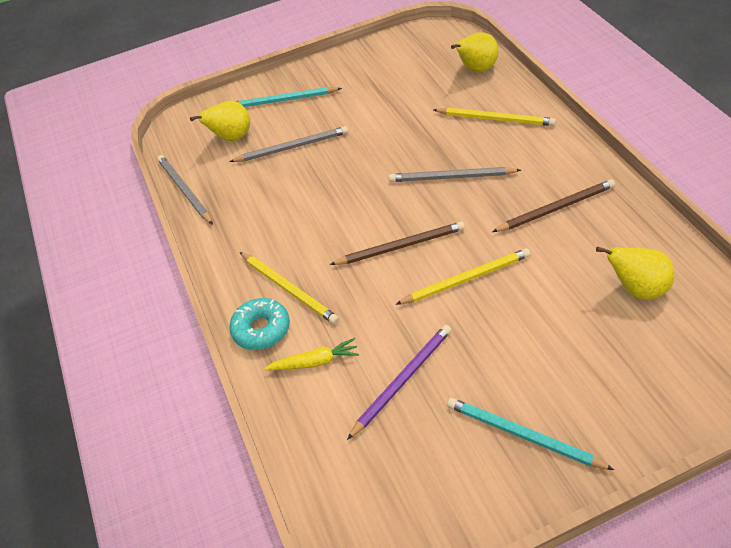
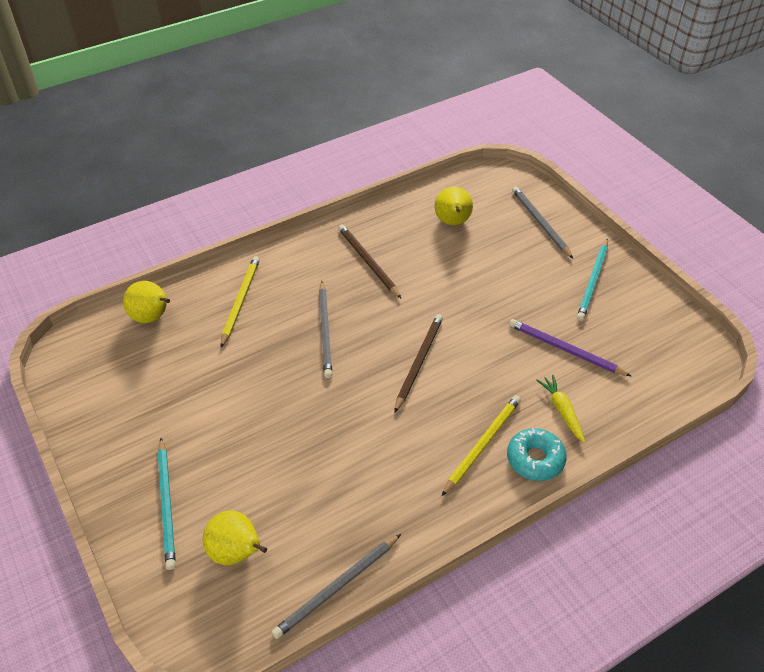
camera: 105 degrees left, 0 degrees up
(292, 147) = (264, 477): grey pencil -> grey pencil (540, 223)
(401, 246) = (419, 362): brown pencil -> brown pencil turned 45 degrees clockwise
(466, 279) = (453, 315): yellow pencil -> none

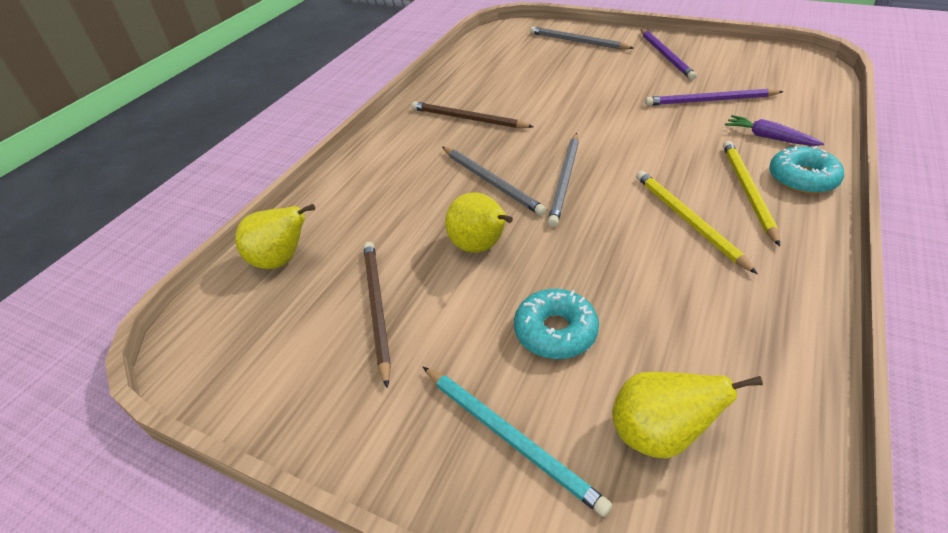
camera: 30 degrees left, 5 degrees down
(240, 301) = (373, 200): yellow pencil -> yellow pencil (688, 220)
(249, 462) = (555, 331): none -> turquoise donut
(337, 587) = (807, 394): grey pencil -> grey pencil (565, 180)
(419, 362) = (609, 163): brown pencil -> brown pencil (377, 308)
(452, 222) = (507, 67): yellow pear -> yellow pear (480, 247)
(562, 411) = (769, 137): yellow carrot -> purple carrot
(593, 281) = (666, 56): turquoise pencil -> purple pencil

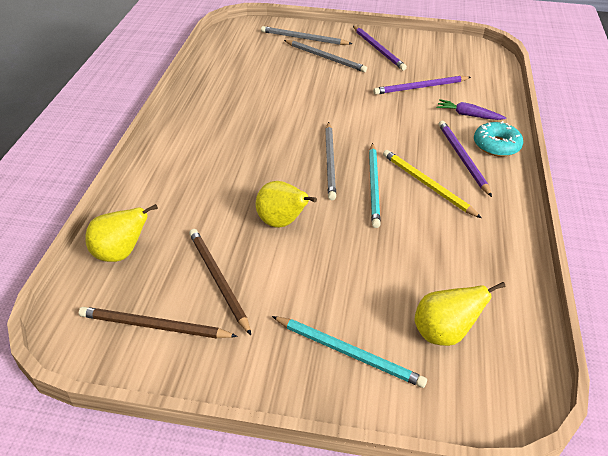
camera: 20 degrees left, 0 degrees up
(467, 119) = (234, 115): brown pencil -> brown pencil (154, 326)
(491, 182) = (273, 169): grey pencil -> grey pencil (325, 58)
(555, 331) = (357, 277): turquoise donut -> none
(613, 215) = (374, 186): none -> turquoise pencil
(747, 191) = (462, 158): yellow pencil -> purple pencil

